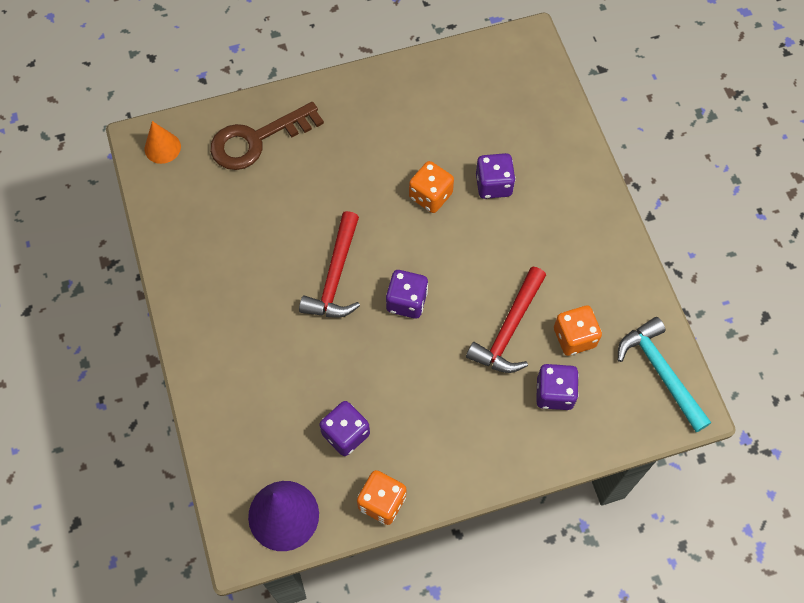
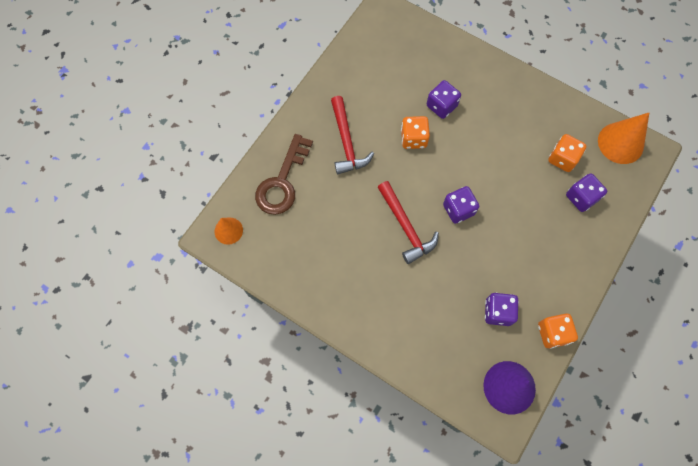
camera: 40 degrees left, 5 degrees up
(509, 330) = (526, 181): red hammer -> red hammer (346, 142)
(660, 372) = (620, 143): turquoise hammer -> orange cone

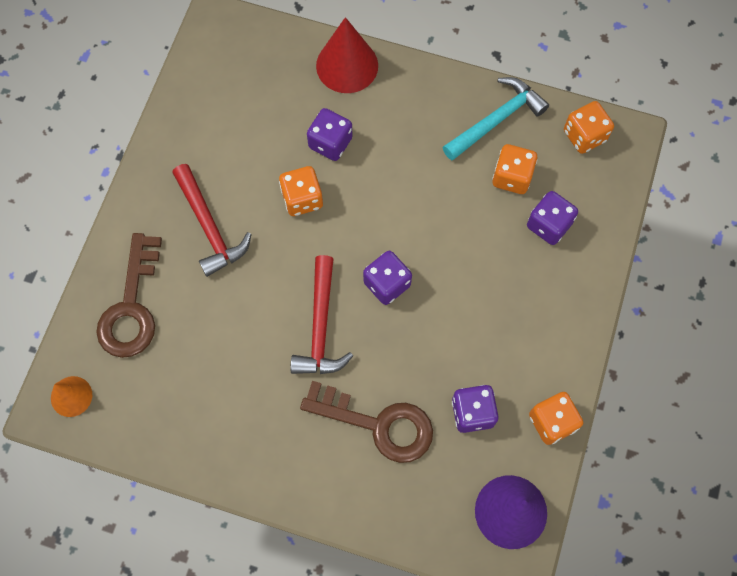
camera: 15 degrees left, 0 degrees up
(406, 227) = (320, 327): red hammer -> red hammer turned 45 degrees clockwise
(430, 303) = (378, 424): none -> brown key
(465, 57) = (347, 65): none -> red cone
(560, 117) = (496, 119): none -> turquoise hammer
(620, 143) = (584, 136): orange cone -> orange dice

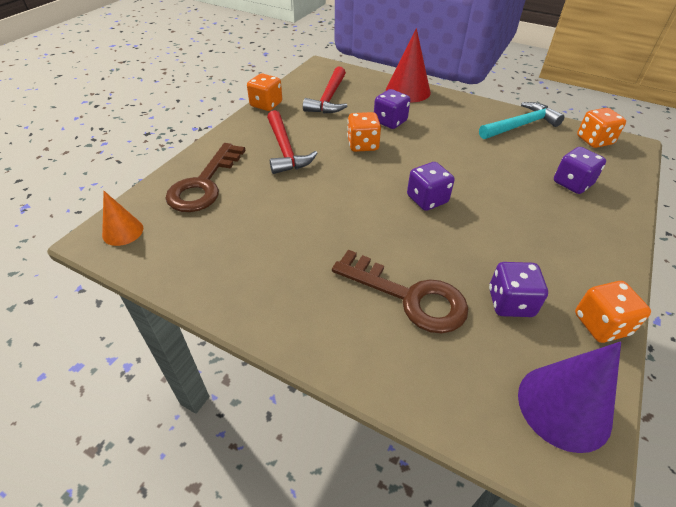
camera: 10 degrees right, 25 degrees down
(320, 327) = (363, 218): red hammer -> red hammer (329, 98)
(512, 177) = (536, 154): orange dice -> orange dice (266, 105)

